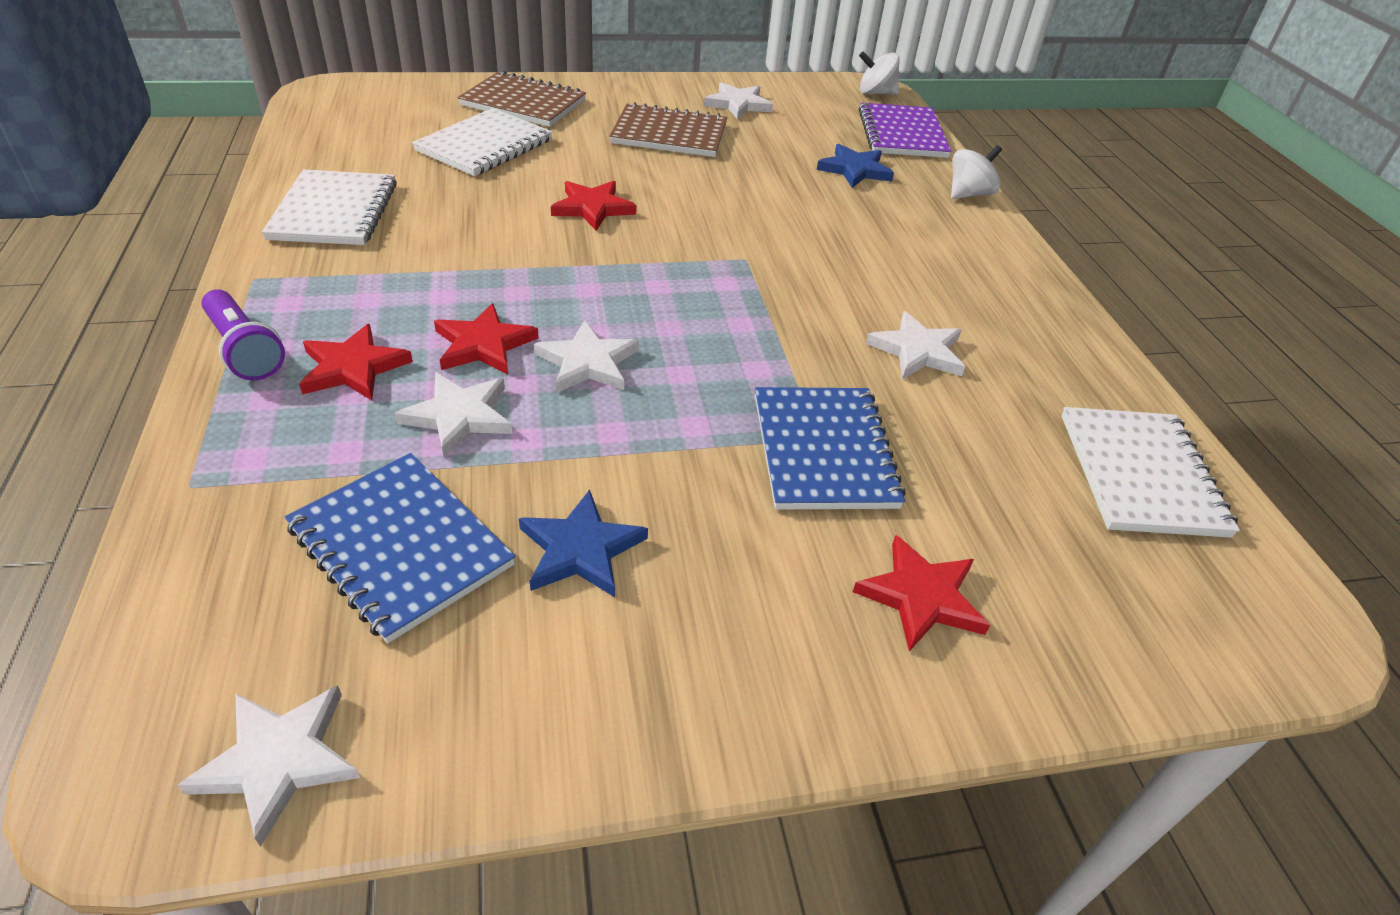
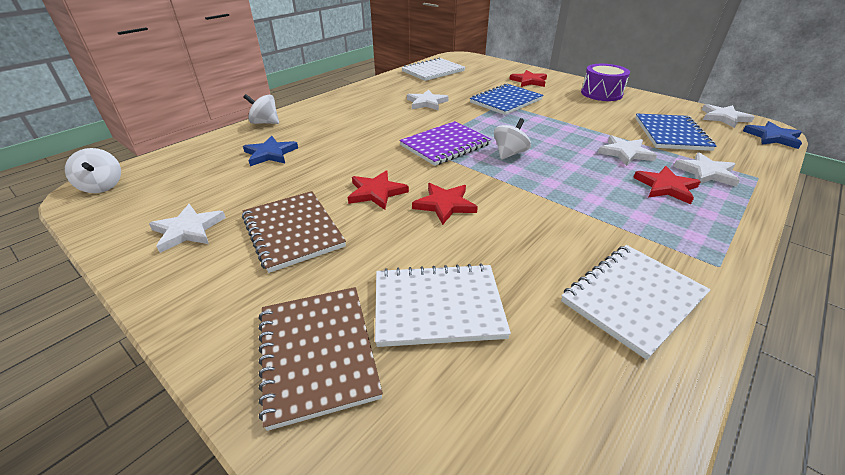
camera: 125 degrees left, 5 degrees down
(245, 350) = (728, 220): purple flashlight -> none
(483, 345) = (592, 169): red star -> red star (376, 192)
(581, 549) = (610, 114): blue star -> blue star (772, 137)
(587, 362) = (552, 146): white star -> white star (706, 172)
(625, 311) = (509, 153): none -> white spinning top
(692, 666) = (601, 93): none -> purple drum
(902, 134) = (189, 156): purple notebook -> purple notebook (445, 145)

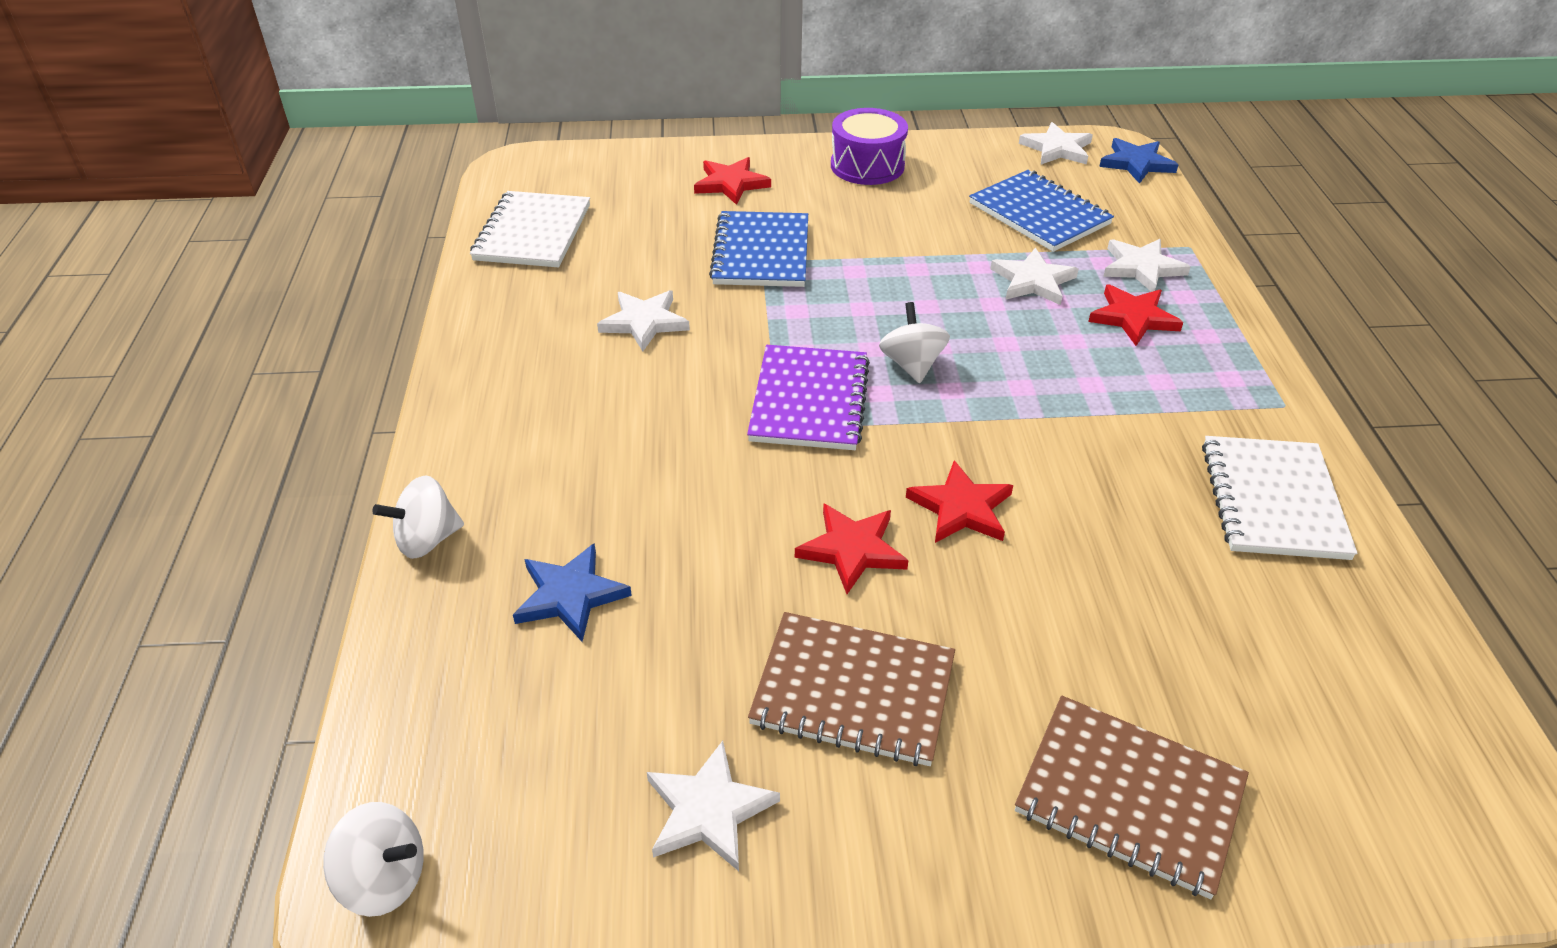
camera: 45 degrees left, 5 degrees up
(438, 306) = (1148, 649): white notebook -> none

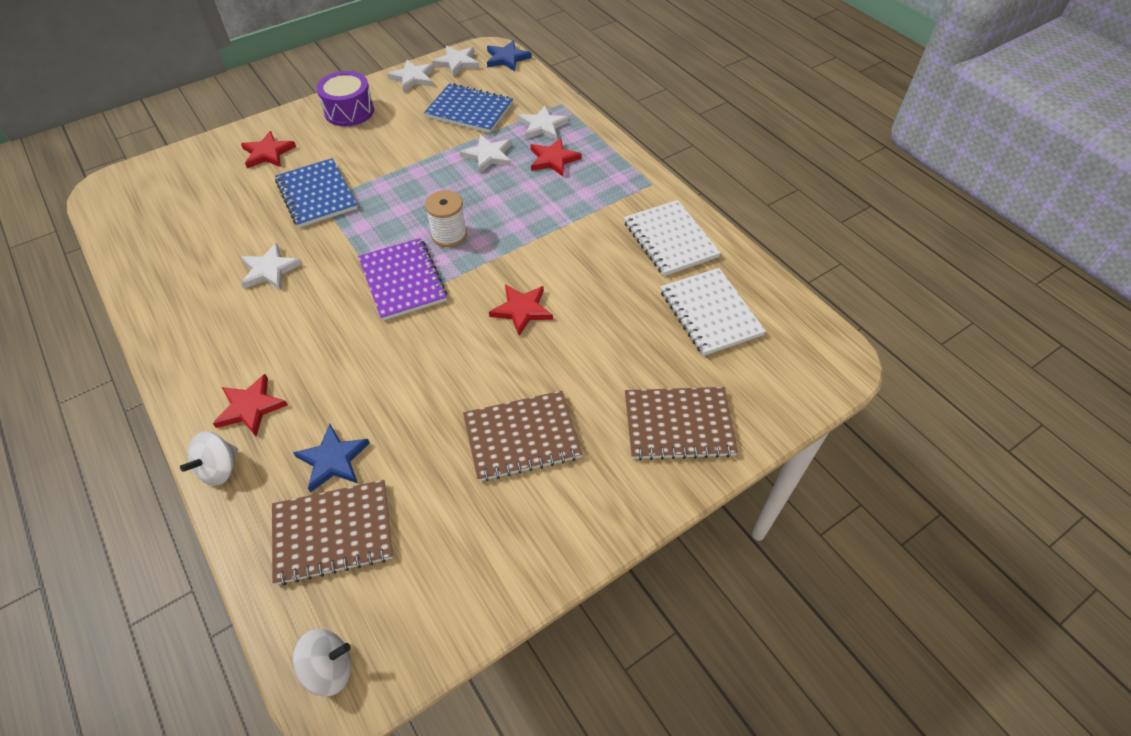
camera: 30 degrees left, 10 degrees up
(508, 693) = (333, 532): none -> brown notebook
(533, 233) = (151, 236): white notebook -> white notebook (710, 313)
(708, 810) = (484, 537): white star -> white star (413, 78)
(852, 549) = (477, 359): red star -> red star (250, 407)
(912, 365) = (449, 235): white spinning top -> white spool

